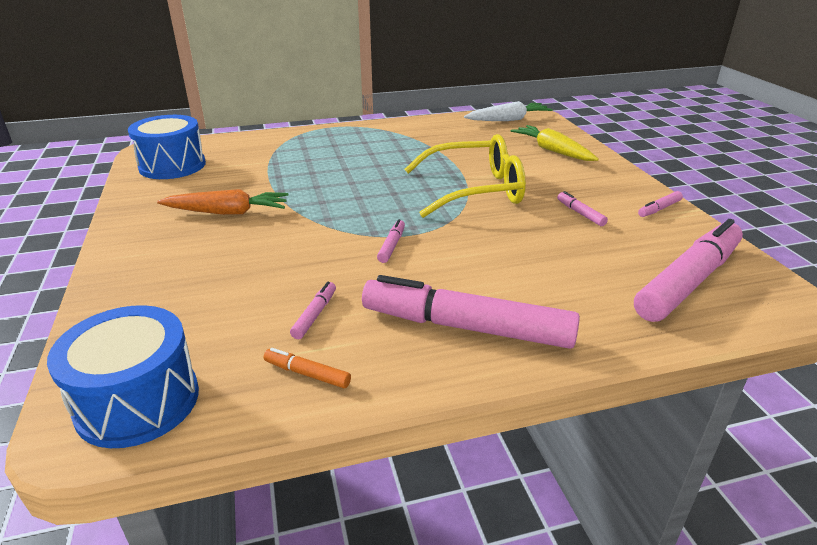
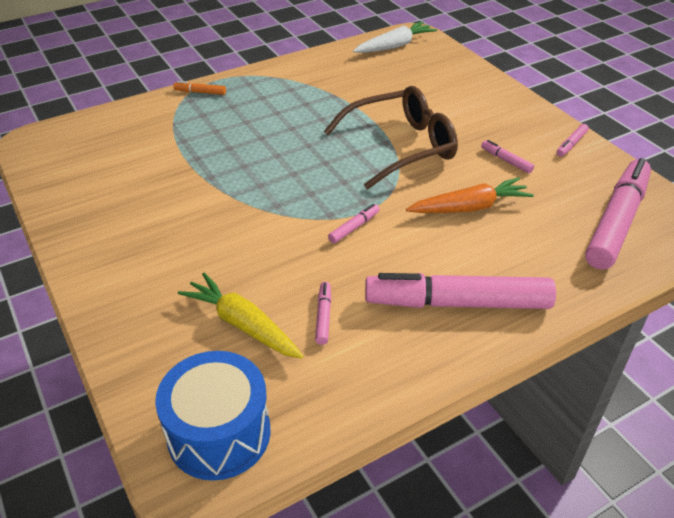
camera: 15 degrees left, 10 degrees up
(172, 166) = (73, 161): blue drum -> none
(228, 212) = (173, 214): orange carrot -> orange carrot (470, 207)
(307, 374) = (348, 376): orange marker -> orange marker (200, 92)
(391, 245) = (354, 227): pink marker -> pink marker turned 45 degrees clockwise
(475, 190) = (401, 147): yellow glasses -> brown glasses
(552, 151) = (453, 84): yellow carrot -> yellow carrot (242, 324)

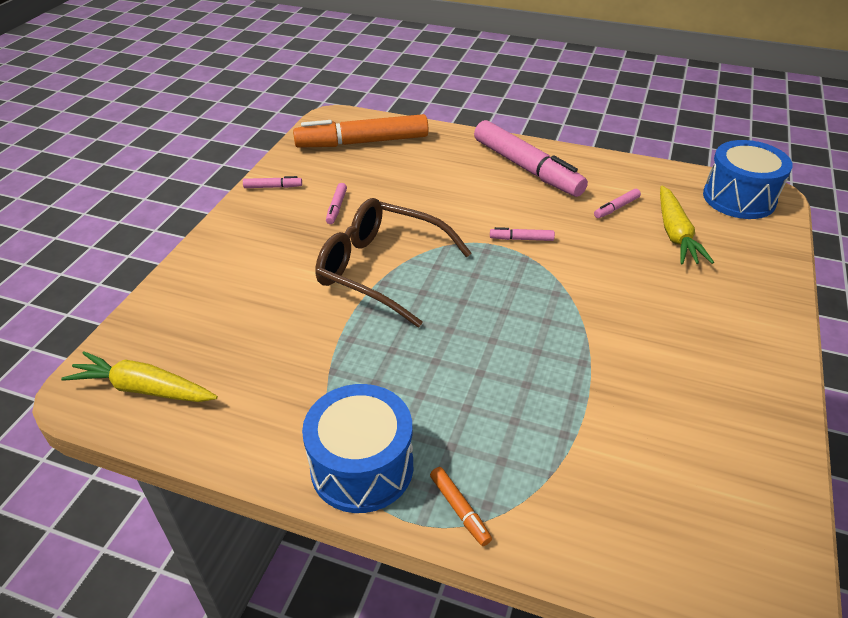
camera: 130 degrees left, 0 degrees up
(260, 80) = (362, 467): none -> blue drum
(395, 46) = (143, 388): white carrot -> yellow carrot
(470, 207) = (423, 200): orange carrot -> none
(616, 221) = (362, 142): pink marker -> orange marker

